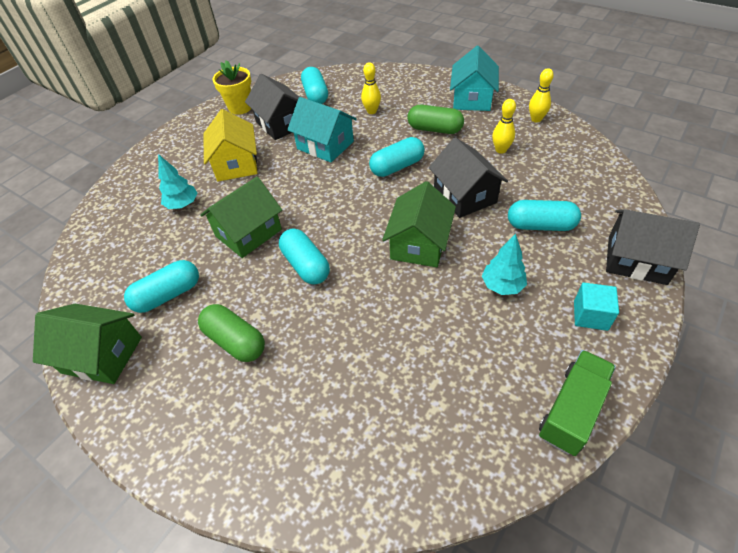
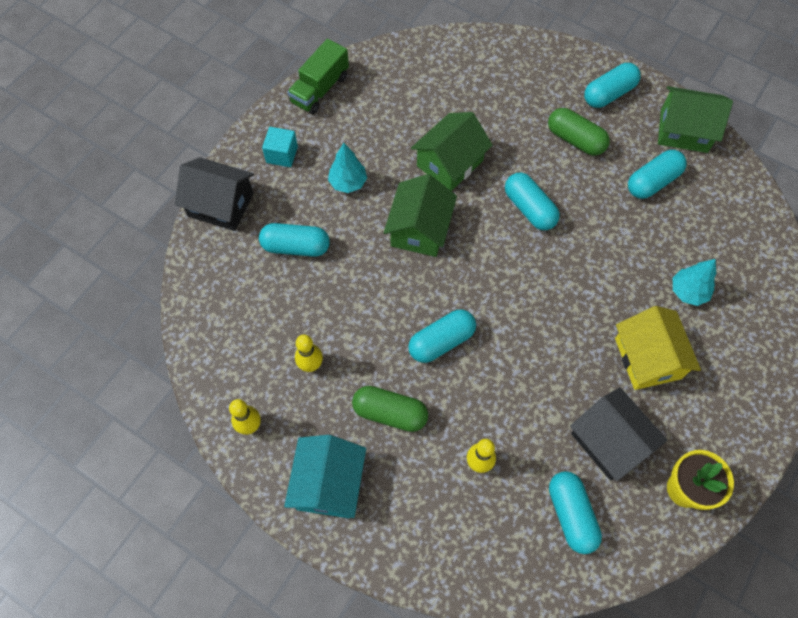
camera: 175 degrees right, 15 degrees up
(170, 407) = (609, 94): none -> turquoise capsule
(248, 233) = (598, 249): green house -> green house (449, 163)
(325, 145) = (537, 389): turquoise house -> none
(464, 195) = (366, 291): black house -> none

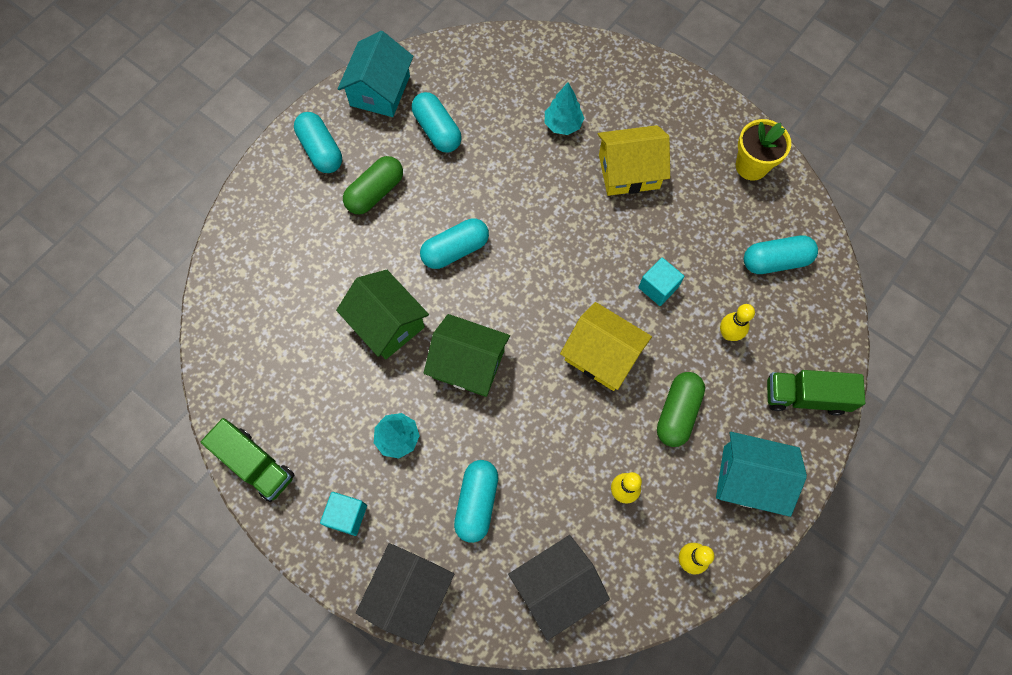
camera: 85 degrees left, 5 degrees up
(418, 544) = (805, 396): none -> green truck
(441, 341) = (602, 355): turquoise capsule -> yellow house
(520, 391) = (658, 287): none -> turquoise cube
(609, 441) = (708, 218): black house -> black house (556, 587)
(684, 131) = (380, 90): green house -> turquoise house

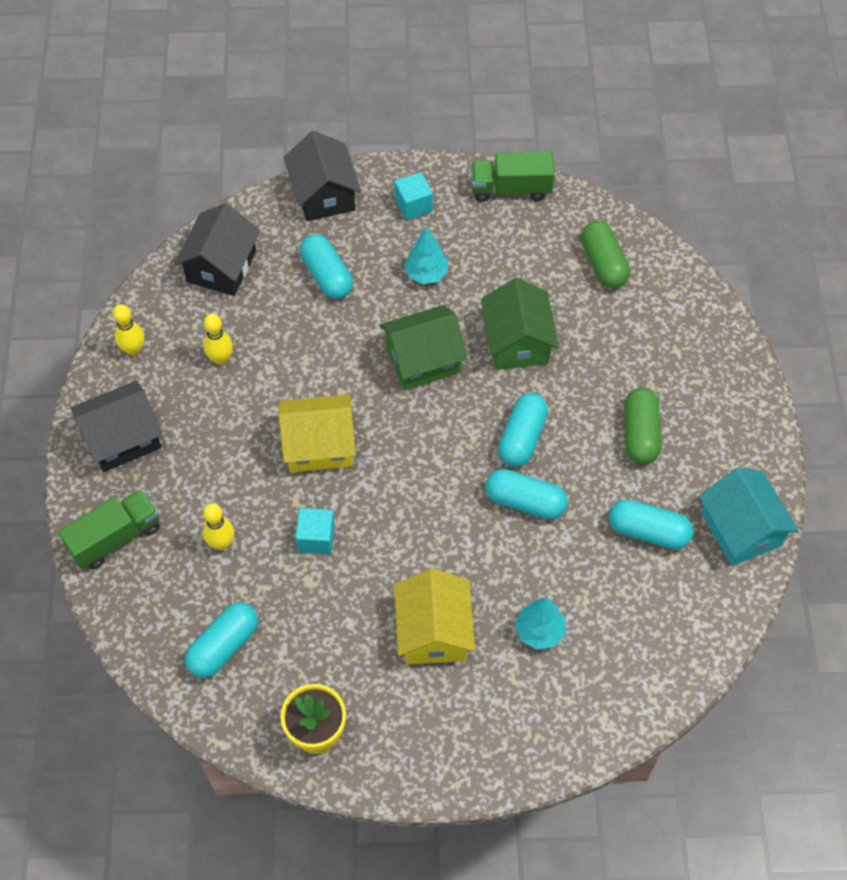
camera: 140 degrees right, 10 degrees down
(321, 150) = (727, 434): turquoise capsule -> turquoise capsule (525, 502)
(387, 323) = (517, 342): green house -> green house turned 75 degrees clockwise
(629, 171) = (434, 631): yellow house -> yellow house turned 45 degrees counterclockwise
(677, 413) = (219, 446): green capsule -> green capsule (603, 264)
(749, 478) = (122, 438): turquoise house -> black house

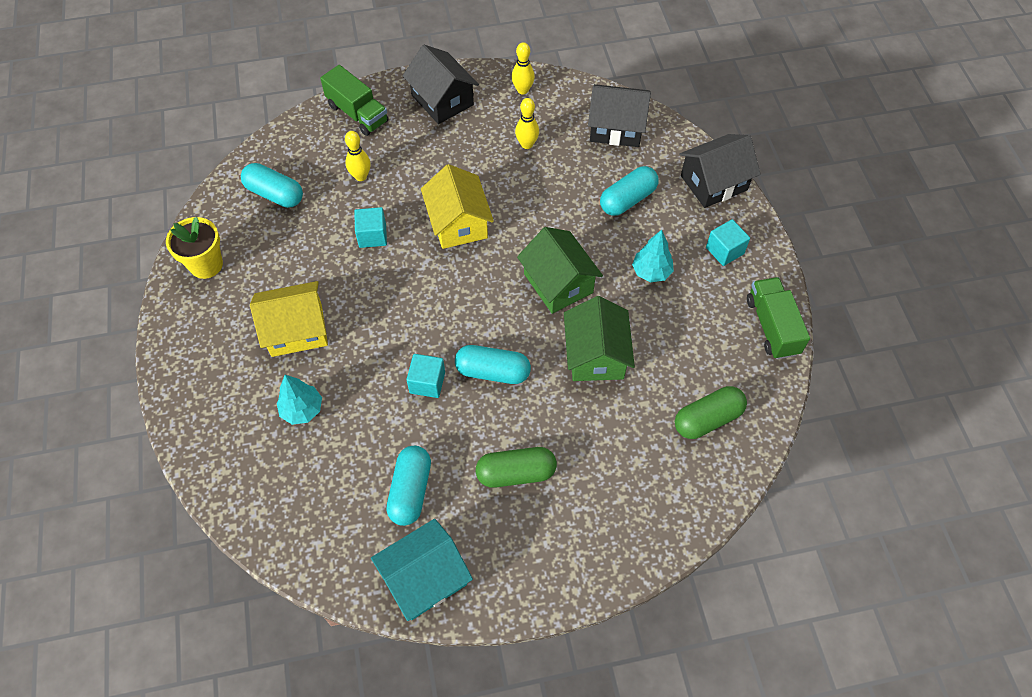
camera: 80 degrees right, 0 degrees up
(517, 342) = (596, 355): green house -> green house turned 75 degrees counterclockwise
(525, 502) = (427, 382): turquoise capsule -> turquoise cube

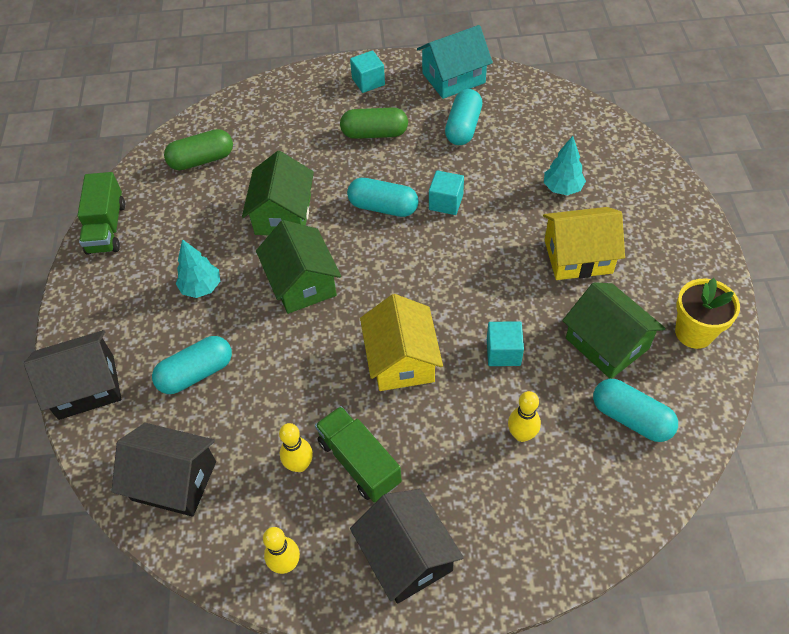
camera: 170 degrees left, 5 degrees down
(283, 249) = (607, 343): none -> green house
(357, 113) = (532, 542): green truck -> green truck (359, 462)
(724, 250) = (114, 304): turquoise cube -> turquoise cube (368, 82)

